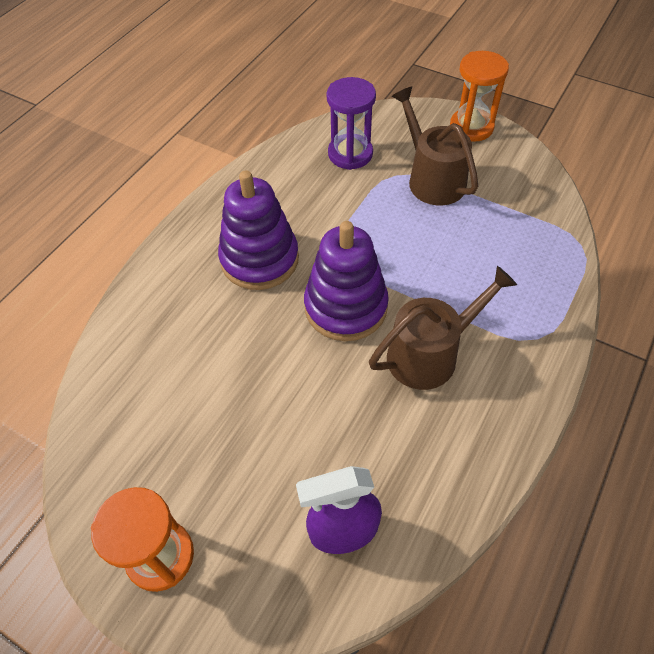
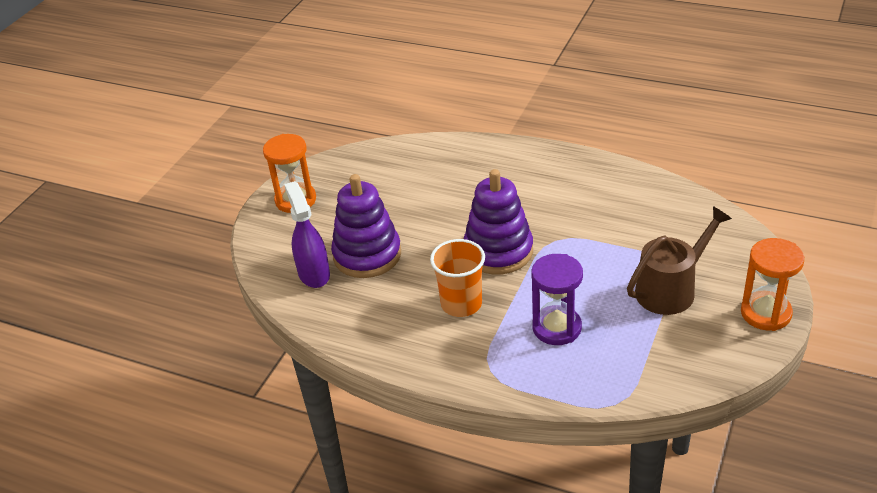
camera: 85 degrees right, 15 degrees down
(259, 259) = (536, 197): purple stacking toy -> purple stacking toy (367, 255)
(350, 154) = (684, 230): purple hourglass -> purple hourglass (557, 328)
(430, 354) = (461, 304): brown watering can -> orange cup

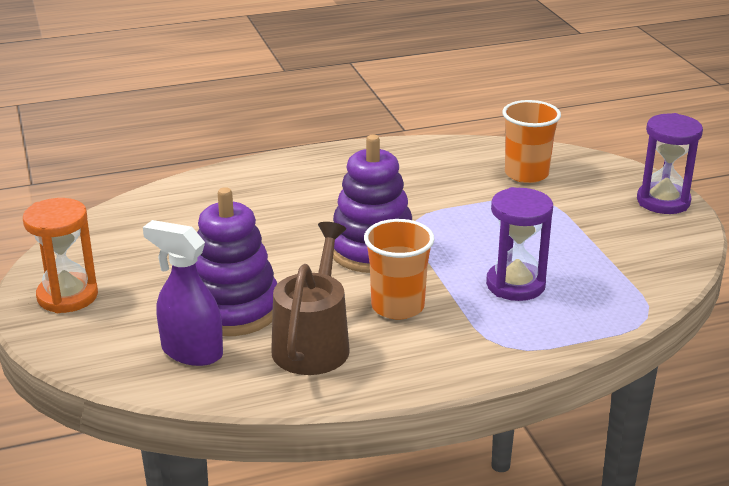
camera: 45 degrees left, 10 degrees down
(671, 289) = (568, 216): brown watering can -> brown watering can (313, 343)
(687, 237) = (526, 174): none -> orange cup
(765, 313) = (663, 201): orange hourglass -> purple hourglass

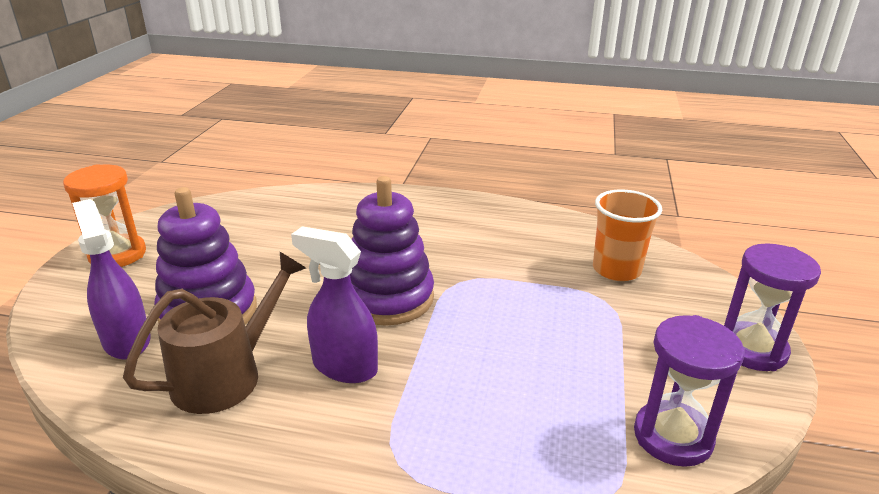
camera: 30 degrees right, 0 degrees up
(397, 306) = (344, 366): orange cup -> purple spray bottle
(515, 285) = (486, 389): purple hourglass -> purple hourglass (672, 436)

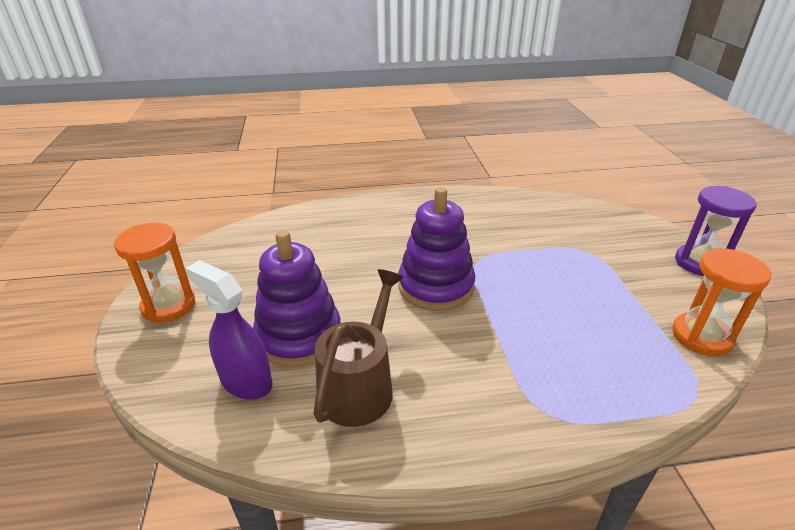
camera: 20 degrees left, 5 degrees up
(344, 366) = (447, 351): purple spray bottle -> none
(616, 270) = (576, 226): orange cup -> none
(672, 436) = (701, 337): purple hourglass -> orange hourglass

